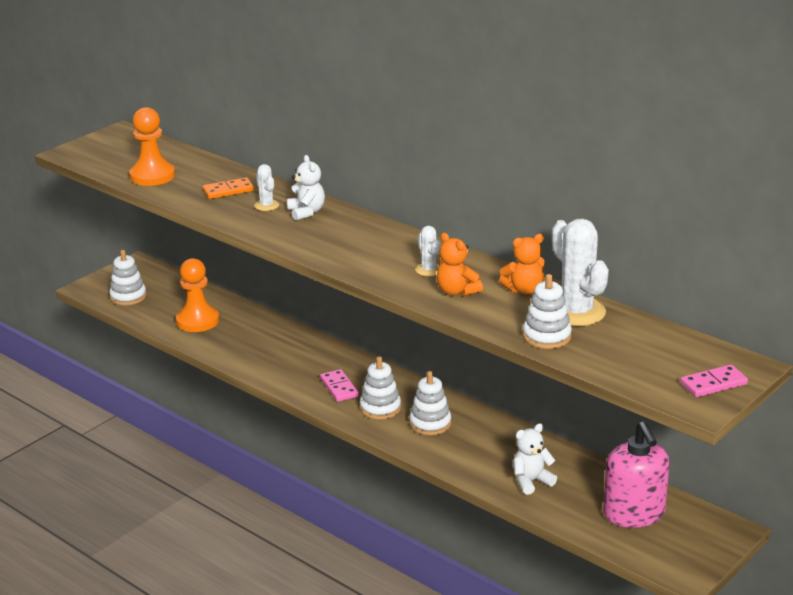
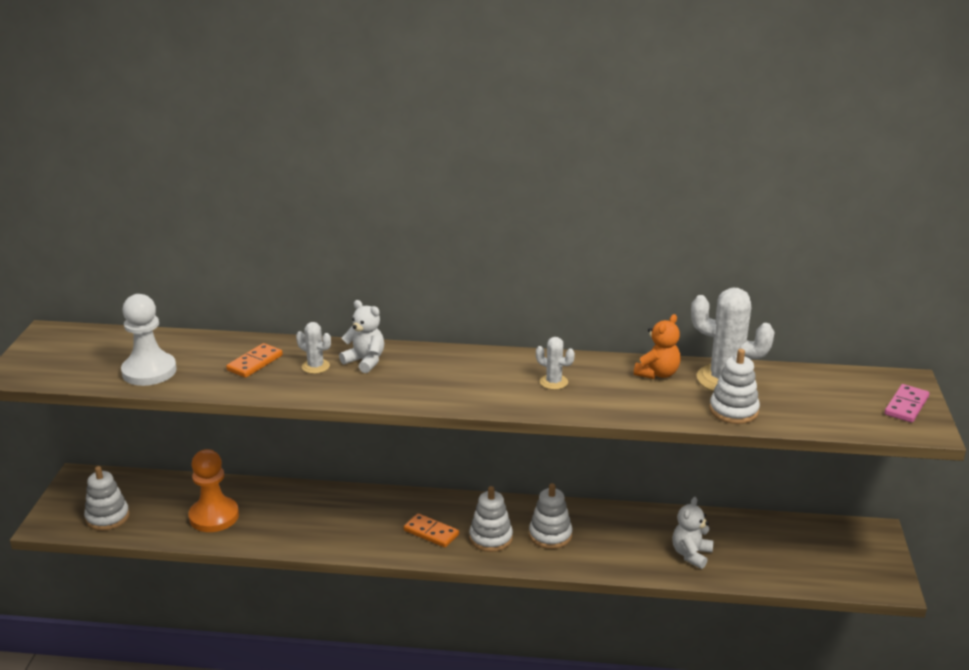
camera: 35 degrees left, 0 degrees up
(152, 176) = (149, 371): orange pawn -> white pawn
(339, 387) = (431, 532): pink domino -> orange domino
(457, 291) = (605, 395): orange teddy bear -> none
(634, 513) = (797, 549): pink soap dispenser -> none

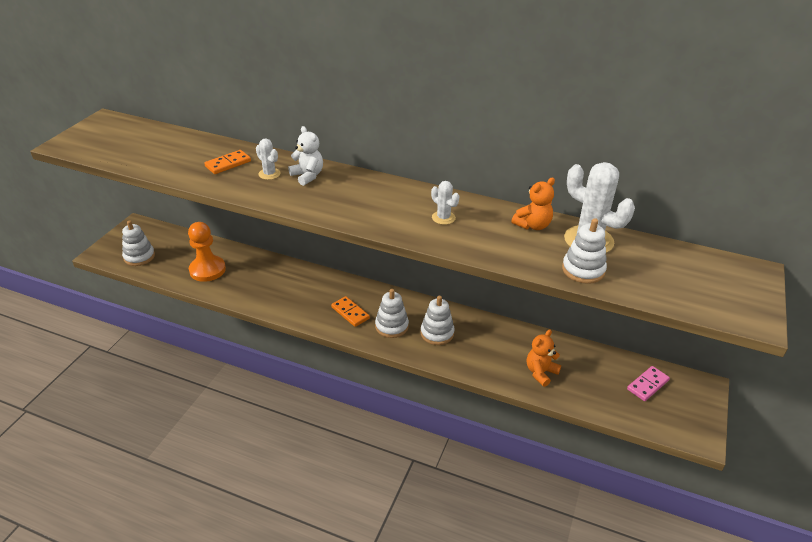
camera: 15 degrees right, 10 degrees up
(149, 371) = (152, 158): white pawn -> none
(691, 554) = (540, 372): white teddy bear -> orange teddy bear
(906, 406) = (745, 294): pink domino -> pink domino (647, 385)

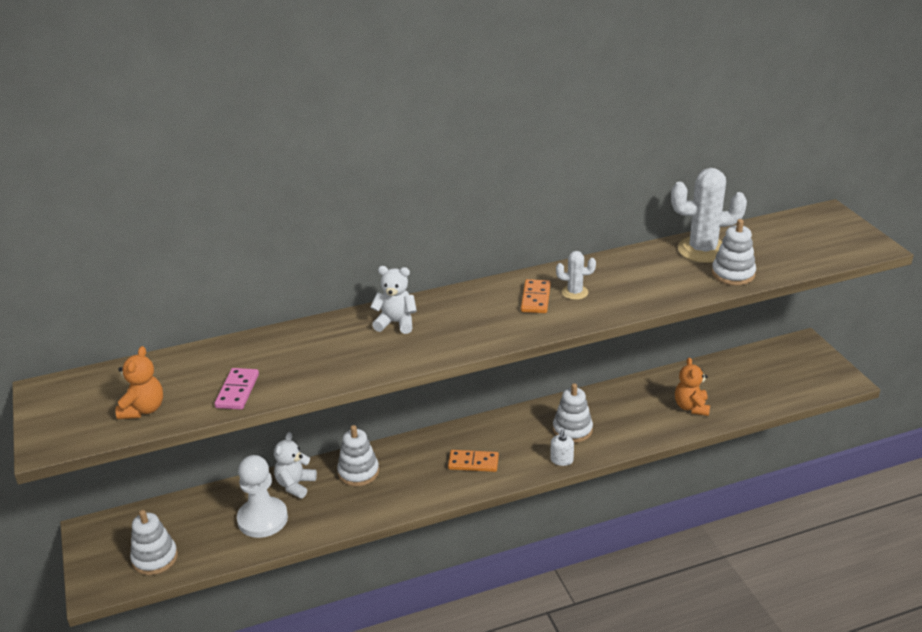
camera: 40 degrees left, 5 degrees down
(207, 270) = (262, 519): orange pawn -> white pawn
(228, 164) = (293, 355): orange domino -> orange domino (535, 298)
(246, 262) = (295, 485): none -> white teddy bear
(269, 174) = (355, 341): white cactus -> none
(391, 326) = (527, 449): white stacking toy -> white stacking toy (358, 472)
(403, 347) = (561, 460): none -> white soap dispenser
(533, 225) = (648, 260): orange teddy bear -> orange teddy bear (143, 409)
(647, 385) = (771, 366): pink domino -> pink domino (237, 391)

